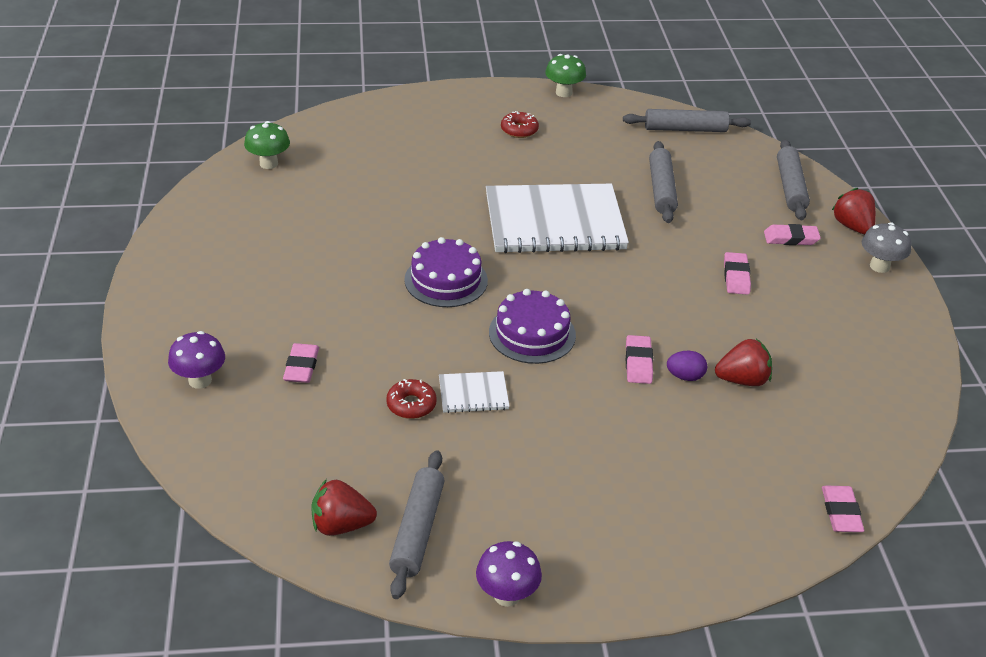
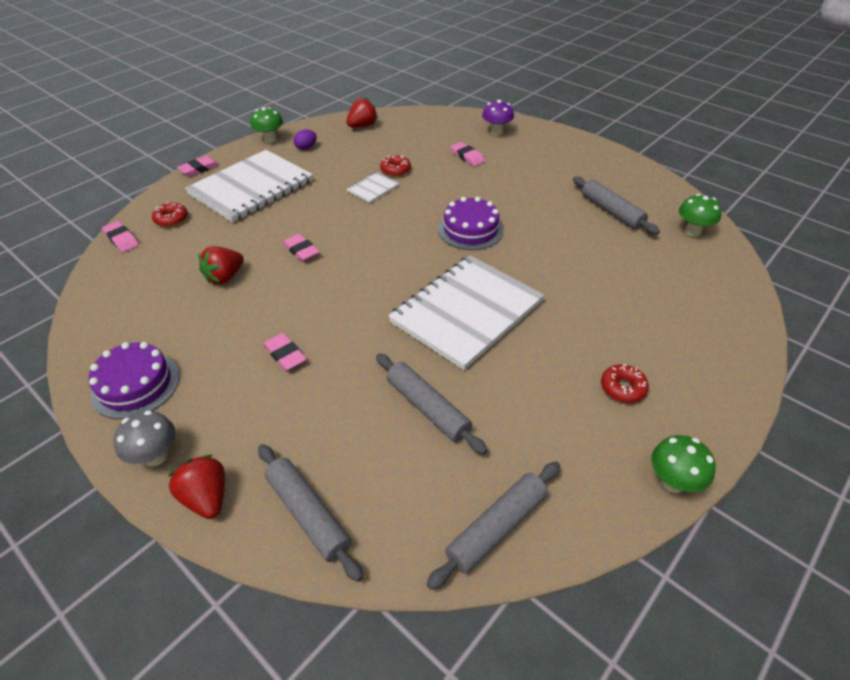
camera: 140 degrees right, 5 degrees up
(418, 530) = (330, 138): grey rolling pin -> grey rolling pin (611, 211)
(507, 595) = (270, 139): purple mushroom -> green mushroom
(532, 334) = (381, 231): purple cake -> purple cake (135, 385)
(620, 498) = (251, 188): none -> white notebook
(685, 376) = (265, 259): purple egg -> purple egg (306, 148)
(761, 508) = (171, 219): none -> red donut
(791, 238) = (263, 432): pink eraser -> pink eraser (199, 169)
(852, 226) = (207, 498): red strawberry -> red strawberry turned 150 degrees counterclockwise

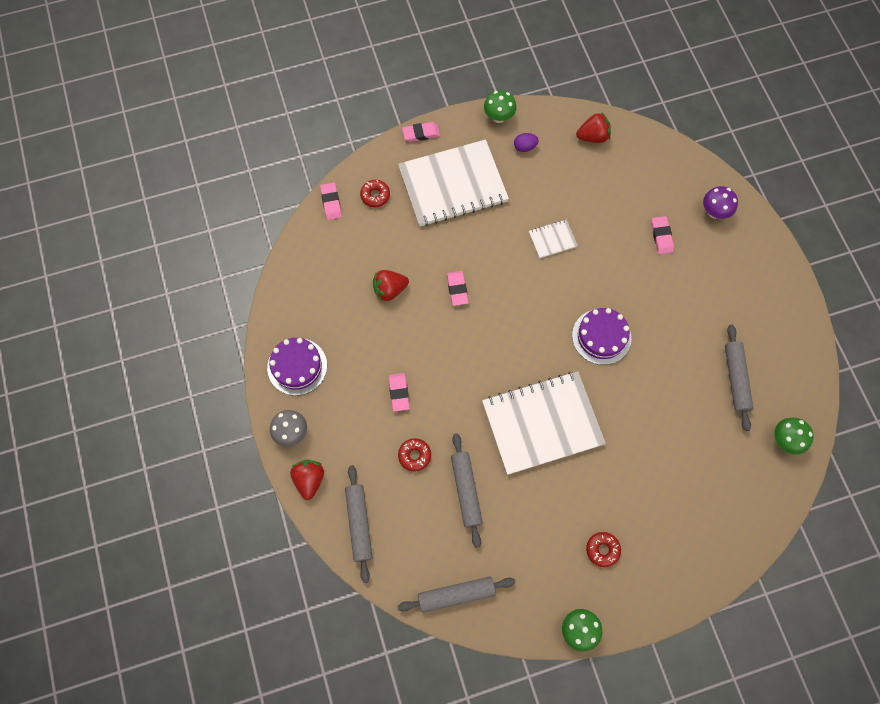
camera: 30 degrees right, 25 degrees up
(395, 170) = (586, 223): red donut -> red donut (414, 455)

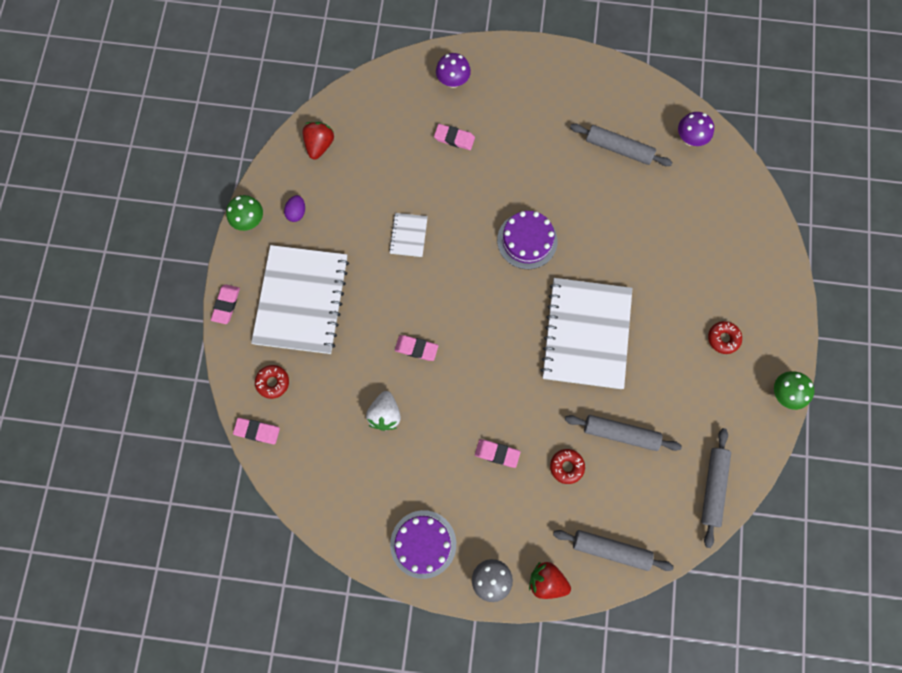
camera: 65 degrees left, 5 degrees up
(390, 290) = (385, 414): red strawberry -> white strawberry
(785, 440) = (690, 139): green mushroom -> purple mushroom

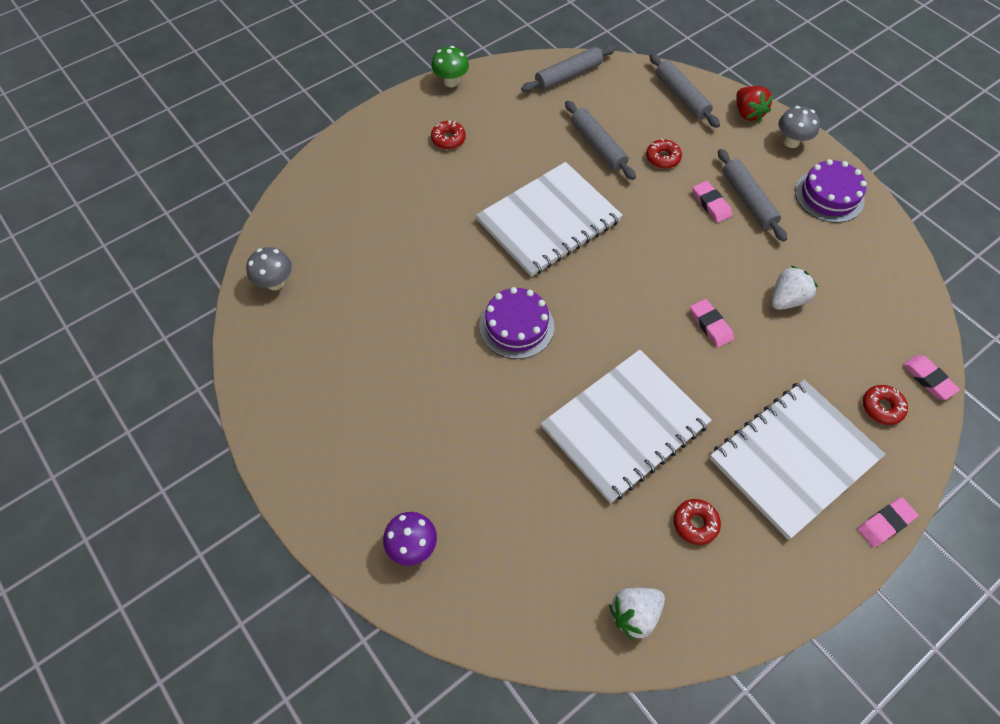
camera: 135 degrees left, 15 degrees down
(249, 221) = (792, 596): green mushroom -> none
(296, 212) = (727, 556): purple egg -> none
(319, 145) = (634, 614): red strawberry -> white strawberry
(326, 215) = (695, 523): none -> red donut
(408, 235) = (625, 426): white notebook -> white notebook, size x2.34
(454, 138) = (480, 481): pink eraser -> none
(618, 149) = (342, 328): grey rolling pin -> grey rolling pin (748, 200)
(690, 139) = (275, 283): purple mushroom -> grey mushroom

